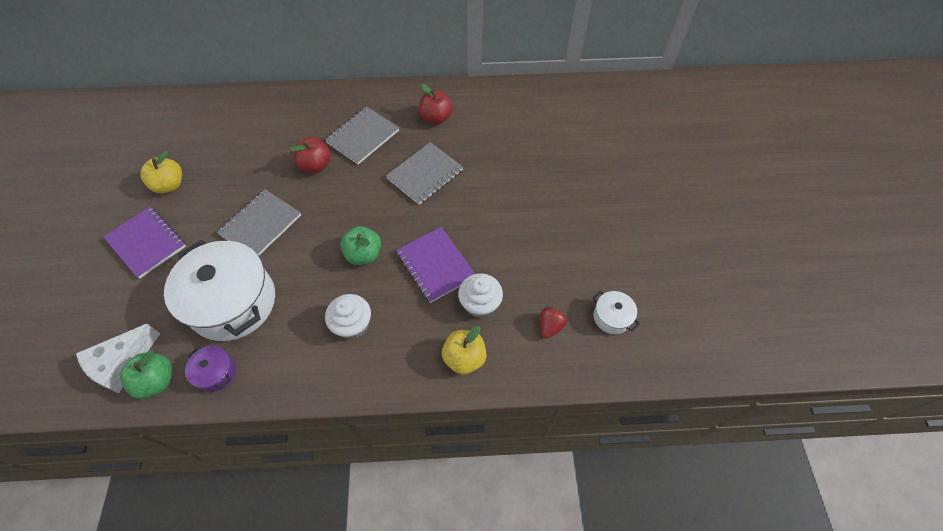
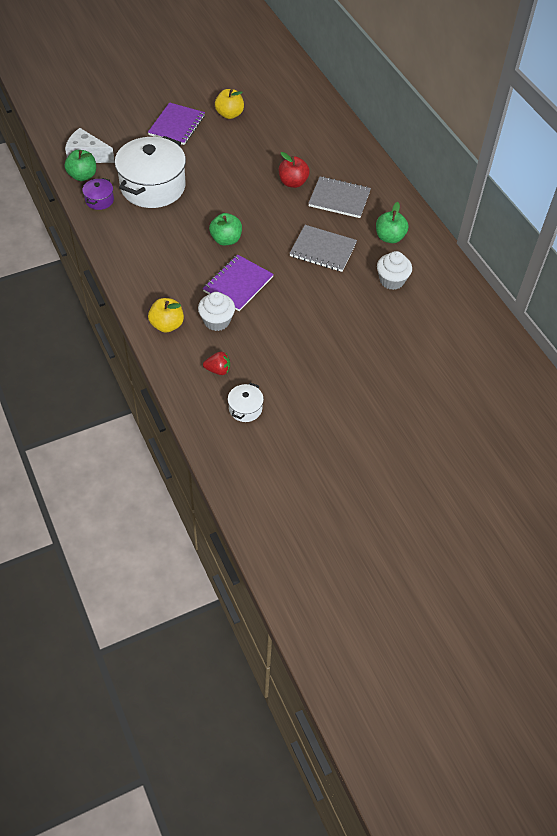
camera: 65 degrees right, 5 degrees down
(261, 225) = (221, 174): grey notebook -> none
(352, 324) = (165, 254): white cupcake -> white cupcake (391, 280)
(436, 118) = (389, 237): red apple -> green apple

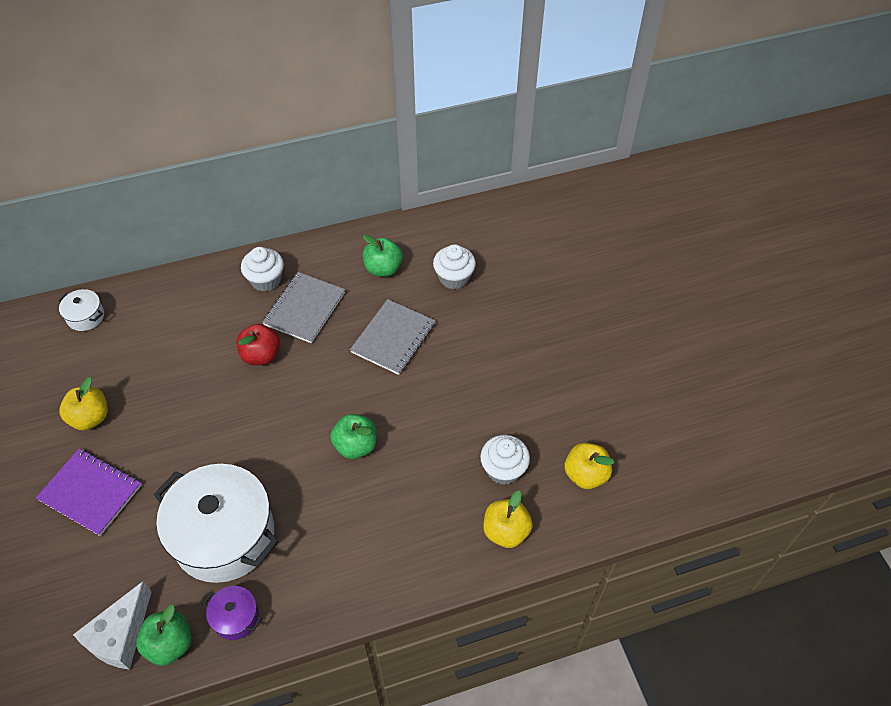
camera: 80 degrees left, 0 degrees up
(218, 370) = (585, 475): red strawberry -> yellow apple
(238, 284) = (441, 438): purple notebook -> none
(245, 409) = (646, 450): white pot -> white pot (85, 316)
(361, 175) = (266, 280): none -> white cupcake

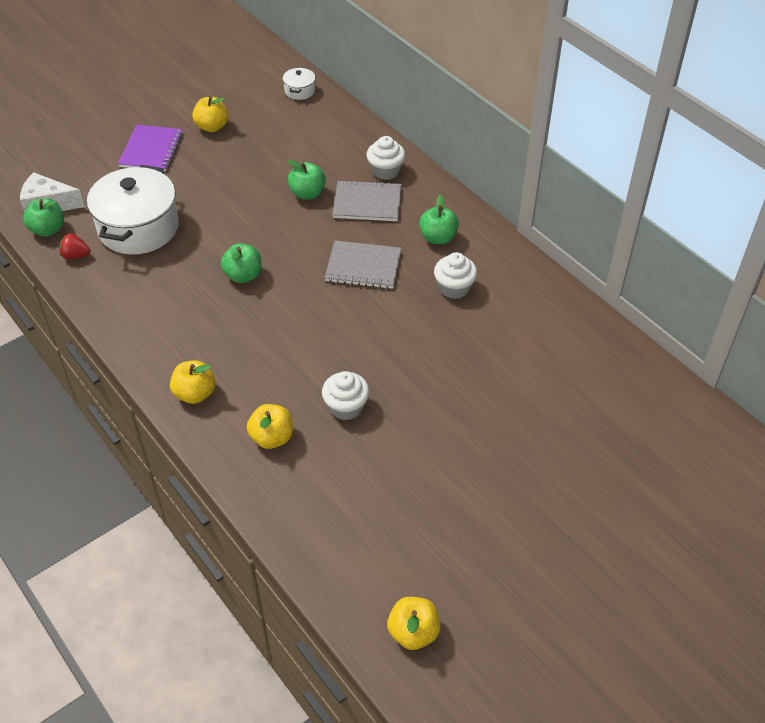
camera: 70 degrees right, 5 degrees down
(236, 617) = (75, 255): purple pot -> red strawberry
(261, 355) = (307, 193): red apple -> green apple
(503, 469) = (256, 377): white cupcake -> white cupcake (346, 407)
(818, 423) = (413, 632): none -> yellow apple

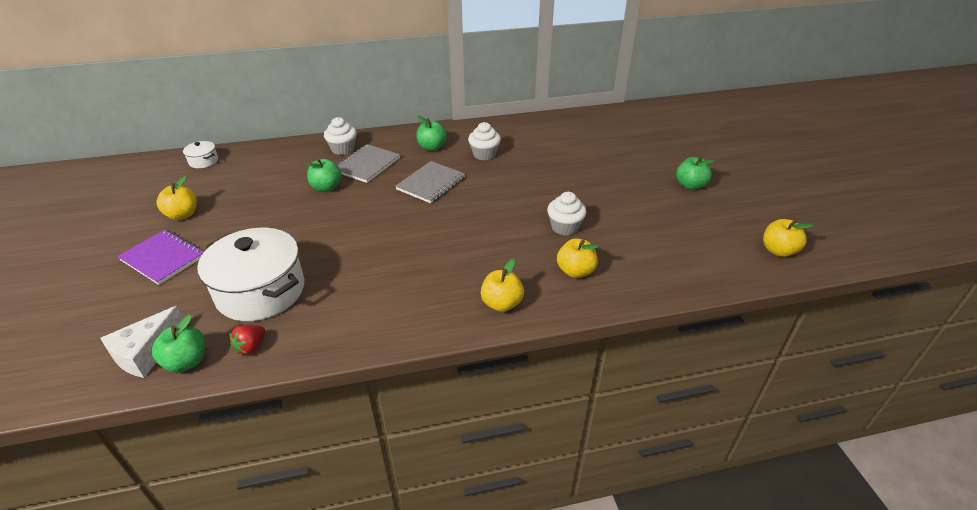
camera: 65 degrees left, 10 degrees down
(243, 275) = (386, 242): green apple -> green apple (690, 185)

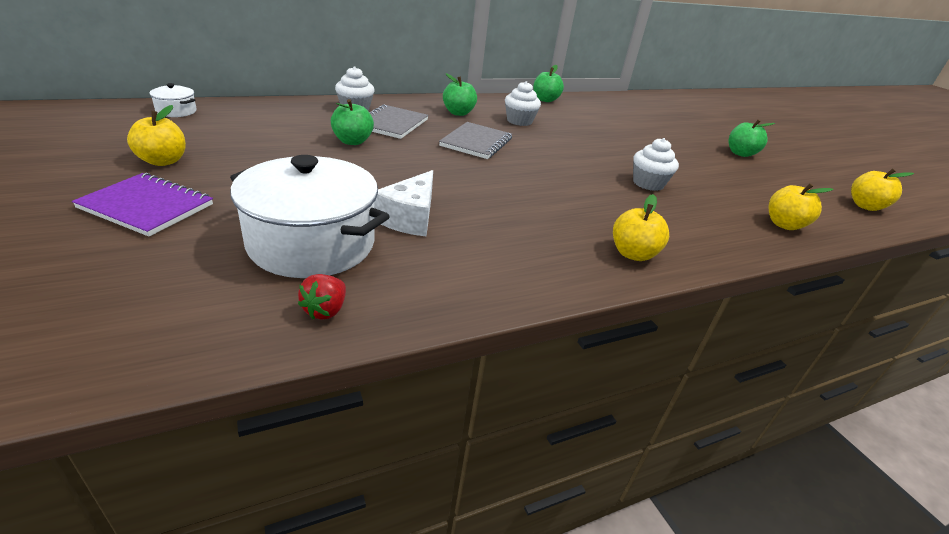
camera: 15 degrees left, 5 degrees down
(146, 353) = (151, 324): white cheese -> white cheese (409, 218)
(187, 362) = (227, 334): green apple -> green apple (545, 100)
(575, 271) = (689, 222): yellow apple -> yellow apple (784, 225)

